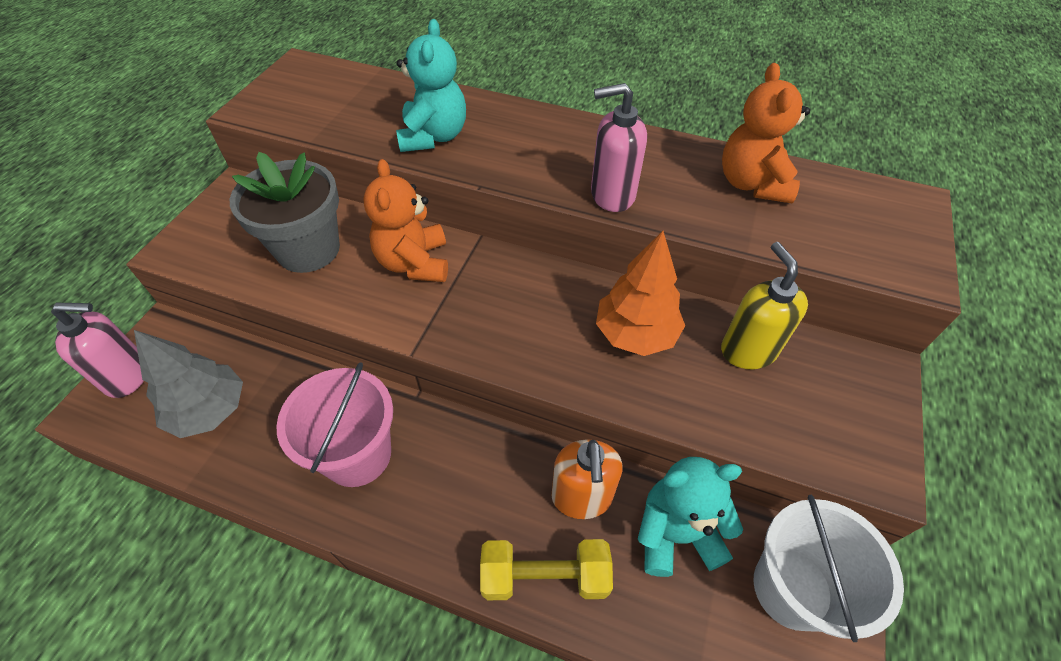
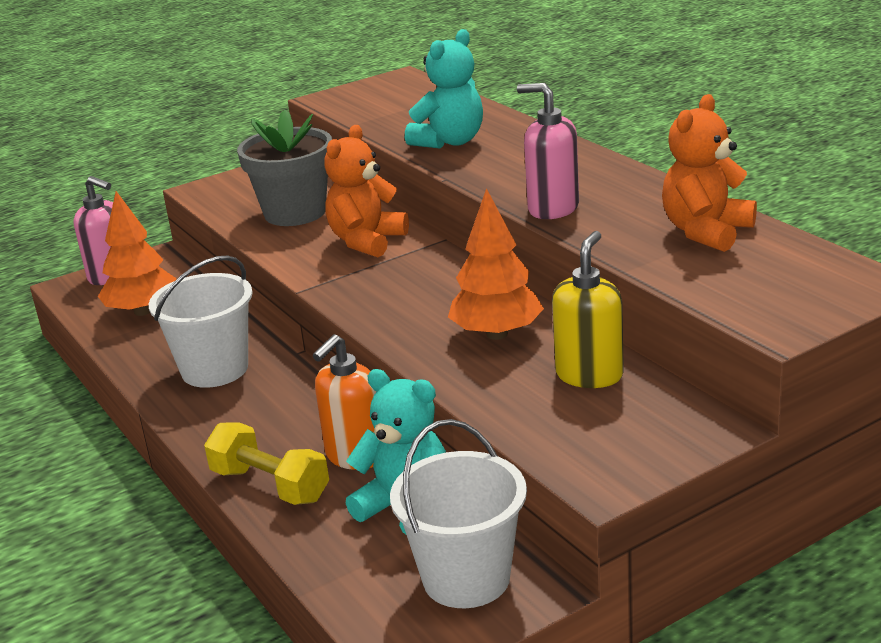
camera: 40 degrees right, 25 degrees down
(210, 411) = (143, 311): grey tree -> orange tree
(357, 454) = (215, 369): pink bucket -> white bucket

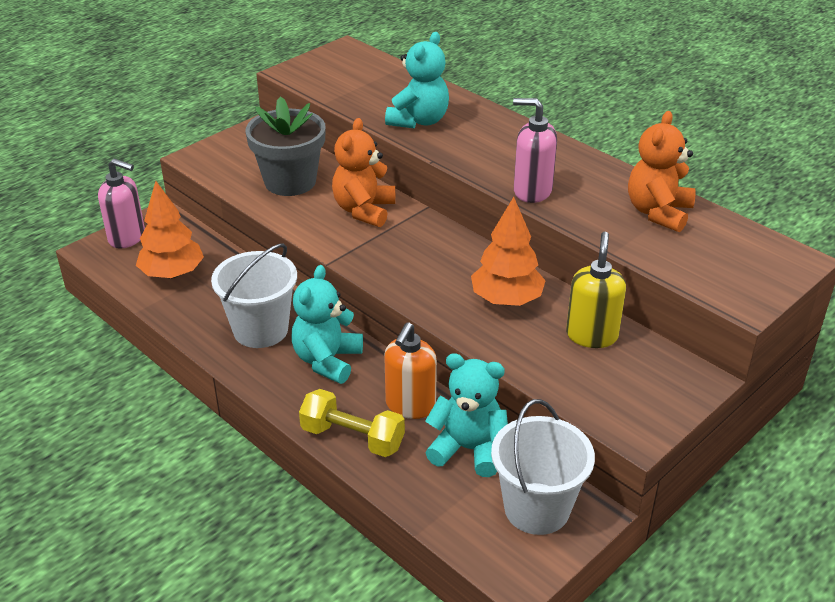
camera: 15 degrees left, 10 degrees up
(277, 404) = (327, 360): none -> turquoise teddy bear

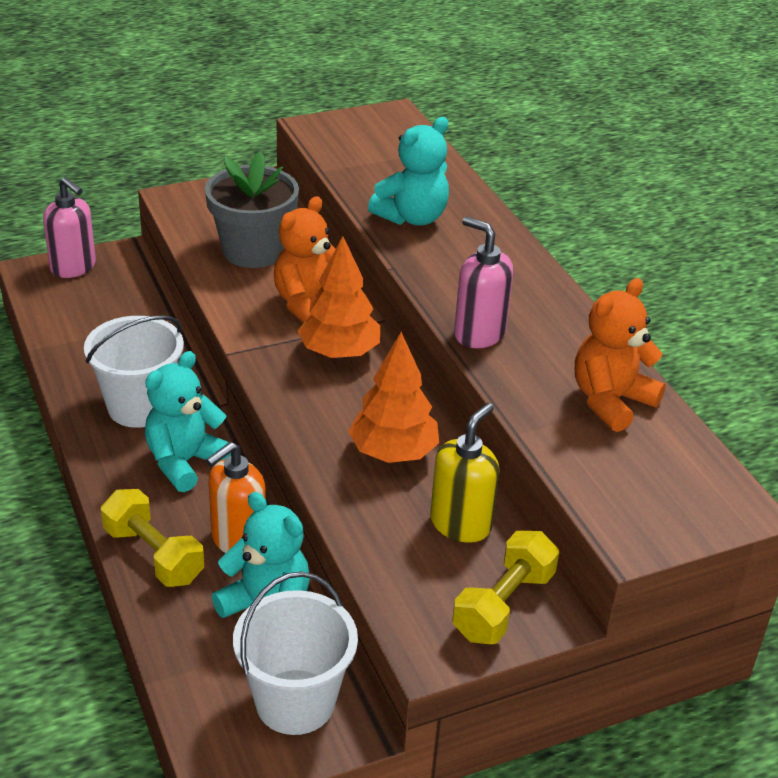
camera: 20 degrees right, 0 degrees up
(172, 274) = (92, 319): orange tree -> orange tree (339, 352)
(662, 382) = (503, 605): none -> yellow dumbbell

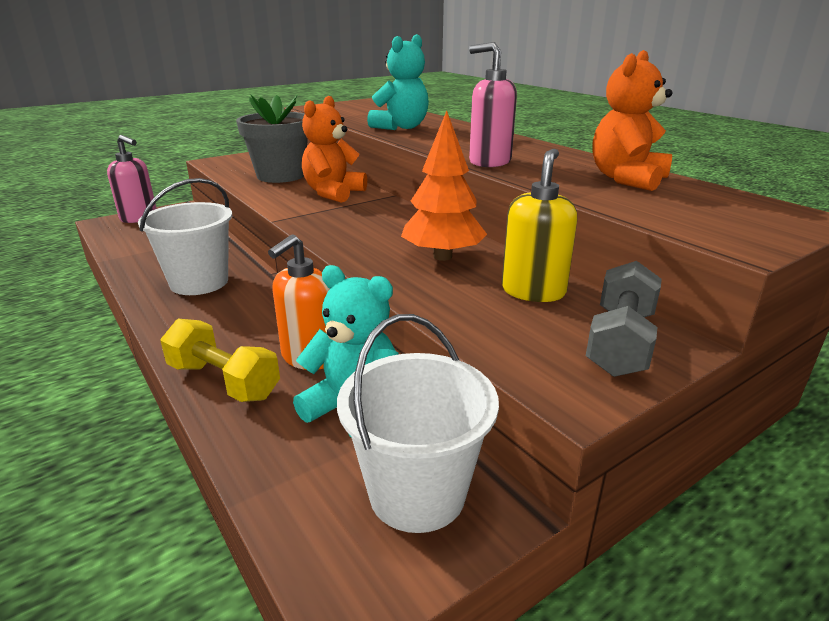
camera: 10 degrees left, 10 degrees down
(185, 462) = (246, 310): turquoise teddy bear -> none
(339, 352) = (368, 211): orange tree -> none
(503, 605) = (620, 342): yellow dumbbell -> grey dumbbell

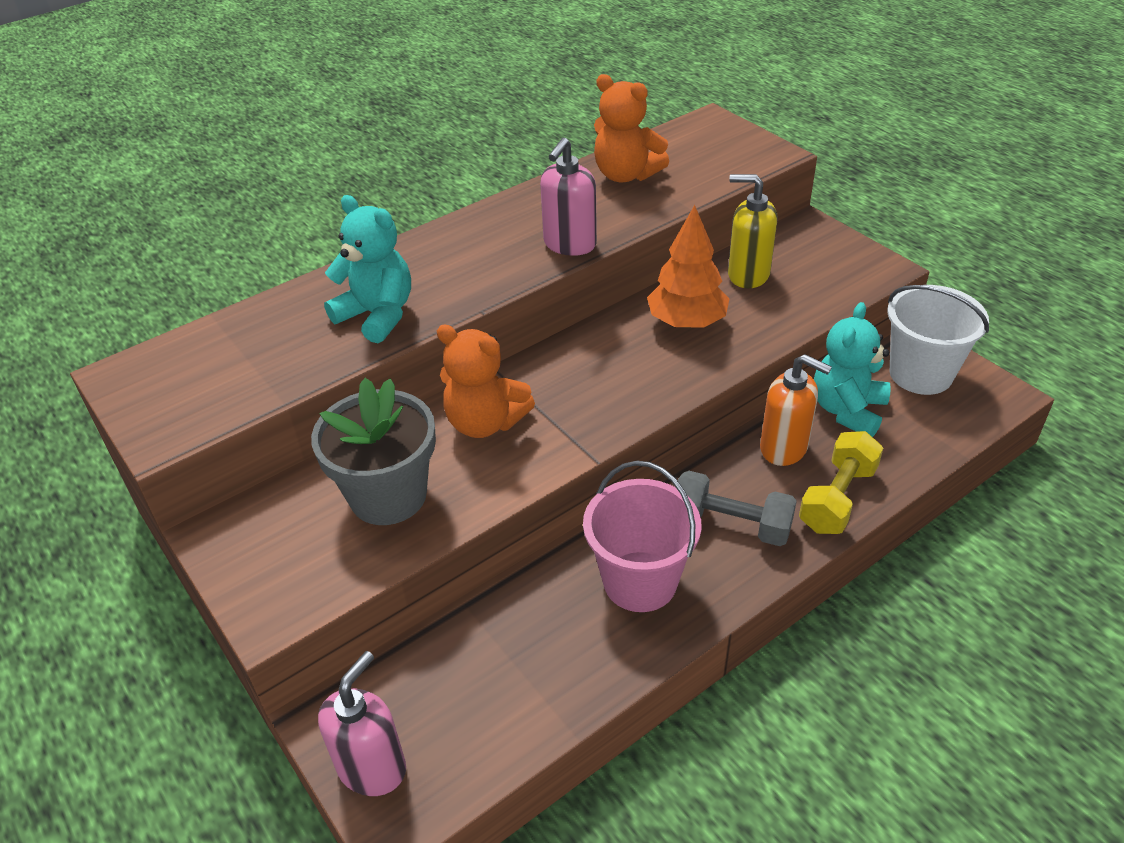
camera: 90 degrees left, 15 degrees up
(199, 282) = (640, 581): white bucket -> pink bucket
(620, 342) = (815, 245): grey dumbbell -> grey dumbbell (731, 524)

